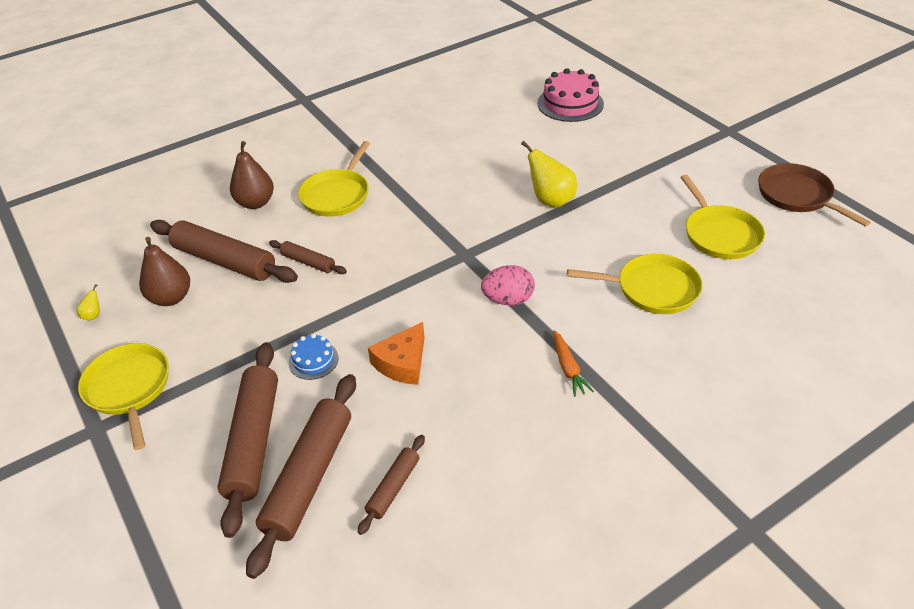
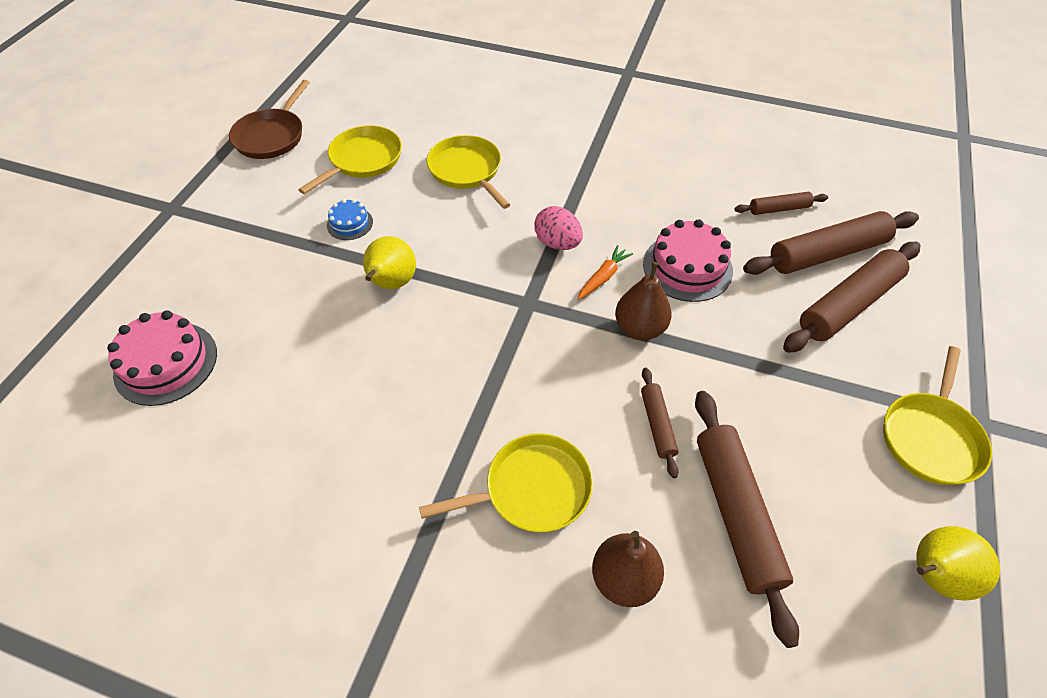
camera: 130 degrees left, 10 degrees up
(93, 315) = (933, 575): yellow pear -> yellow pear, size x2.27
(171, 298) = (829, 515): brown pear -> brown pear (639, 328)
(313, 360) = (749, 325): blue cake -> blue cake (350, 223)
(402, 363) = (687, 267): orange cheese -> pink cake
(568, 368) = (593, 178): orange carrot -> orange carrot (603, 277)

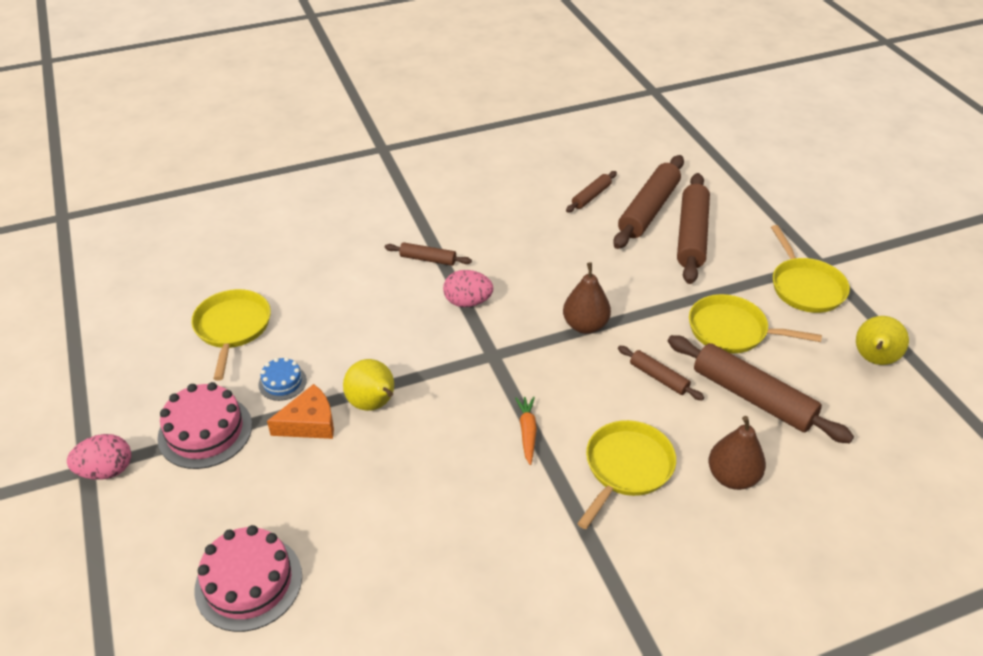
camera: 40 degrees left, 10 degrees down
(179, 217) = (106, 470): none -> pink egg
(271, 136) = (115, 355): brown pan -> none
(333, 268) = (309, 423): none -> orange cheese
(467, 170) = (336, 288): yellow pan -> yellow pan (731, 330)
(564, 186) = (428, 259): none -> brown rolling pin
(603, 277) = (525, 307): orange carrot -> orange carrot (527, 432)
(687, 267) = (573, 268): pink cake -> pink cake (205, 431)

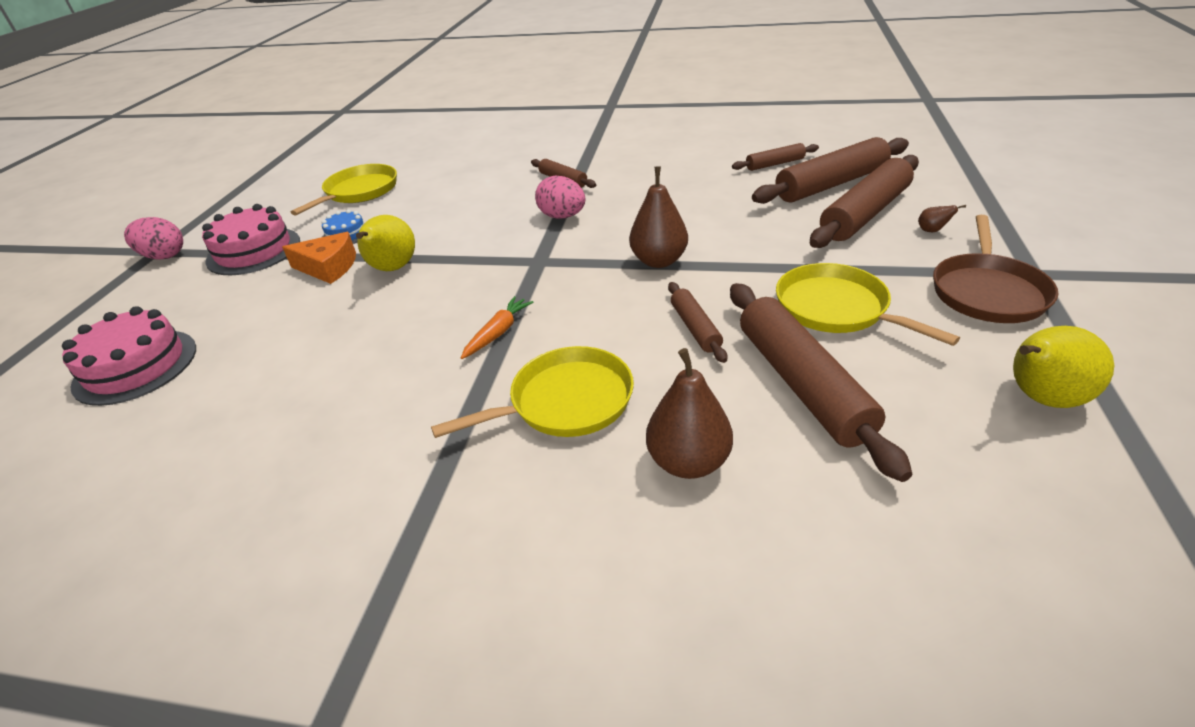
camera: 35 degrees right, 5 degrees down
(743, 241) = (932, 231): none -> brown pear
(805, 287) = (987, 292): yellow pan -> brown pan

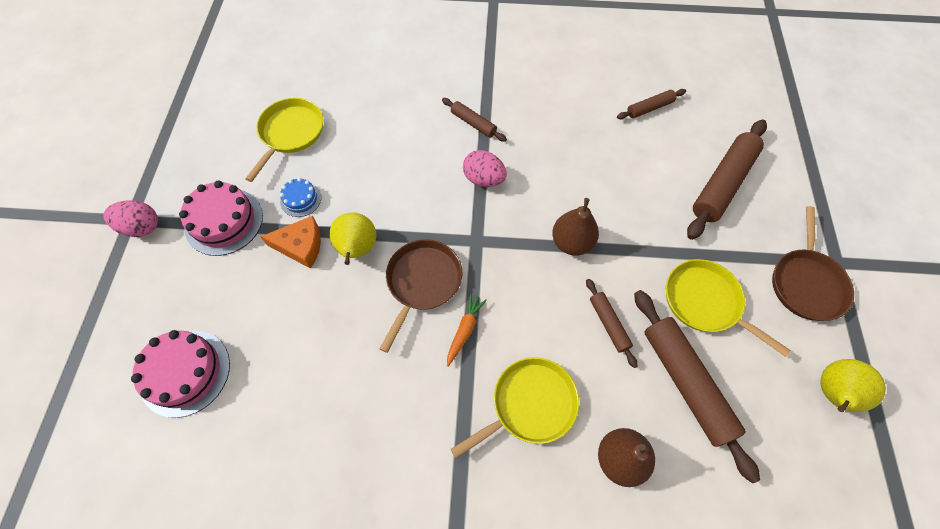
camera: 10 degrees left, 25 degrees up
(459, 293) = (422, 282): none -> brown pan
(831, 184) = (696, 141): brown rolling pin -> none
(932, 231) = (771, 208): brown pear -> none

